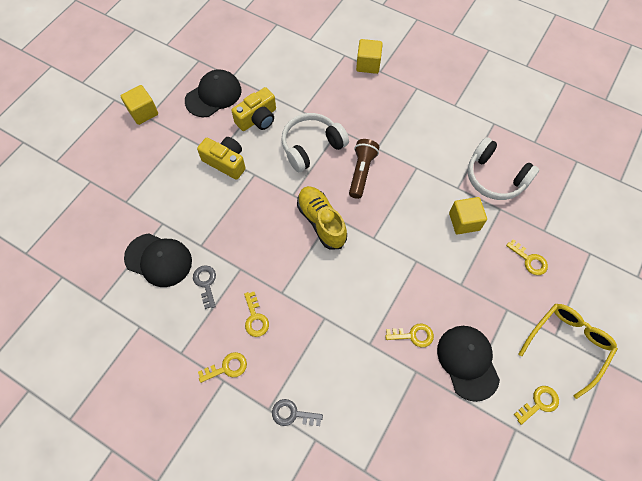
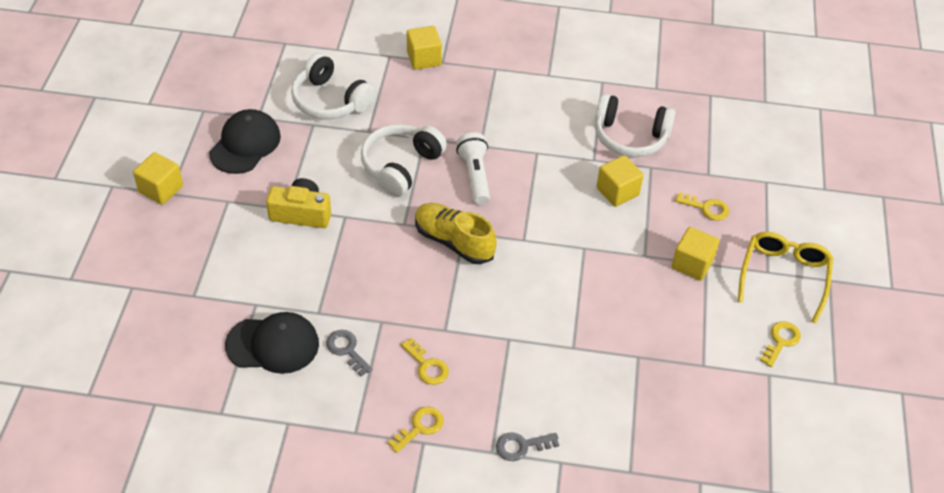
camera: 25 degrees left, 15 degrees down
(257, 118) = (316, 154): yellow camera -> none
(286, 78) = (330, 101): none -> white headphones
(361, 172) = (475, 176): brown flashlight -> white flashlight
(413, 335) = (617, 322): yellow key -> none
(467, 362) = (688, 328): black cap -> none
(496, 306) = (692, 264): none -> yellow cube

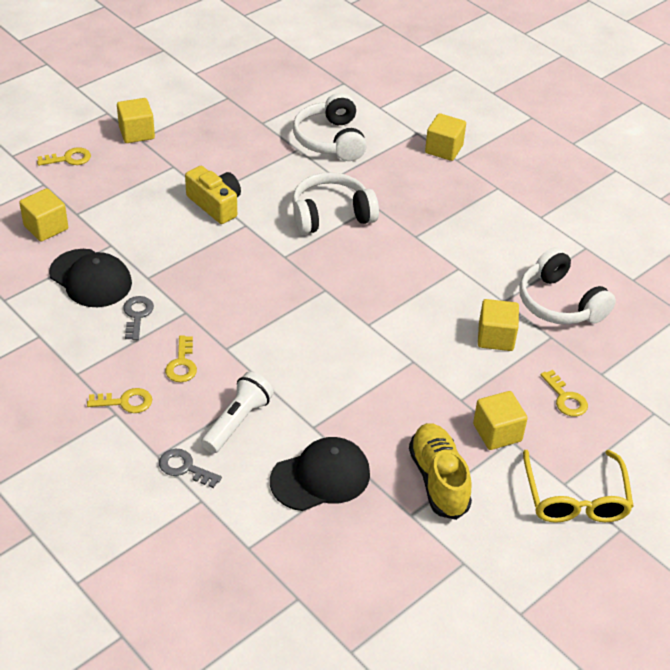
camera: 40 degrees right, 5 degrees down
(181, 325) = (46, 227): none -> yellow cube
(245, 144) = (230, 136): black cap -> black cap (320, 477)
(453, 241) = (308, 291): yellow shoe -> yellow shoe (438, 480)
(475, 176) = (383, 255): white flashlight -> white flashlight (237, 421)
(780, 341) = (507, 545): yellow key -> yellow key (68, 159)
(783, 277) = (575, 497): yellow glasses -> yellow glasses turned 120 degrees clockwise

